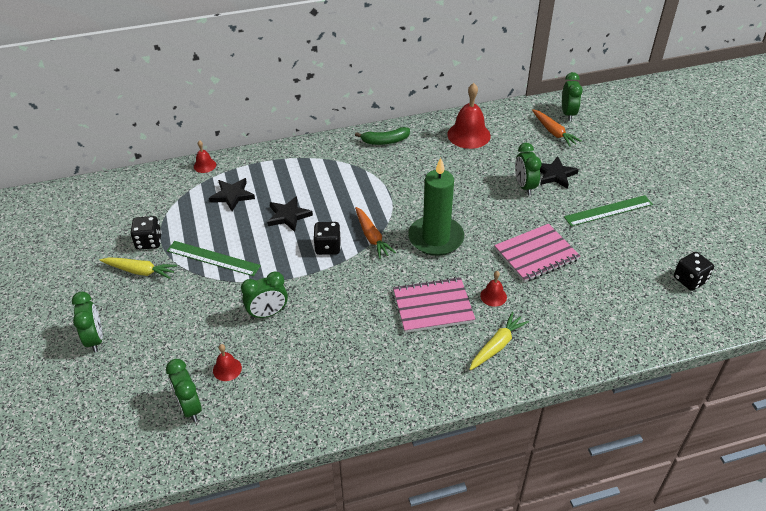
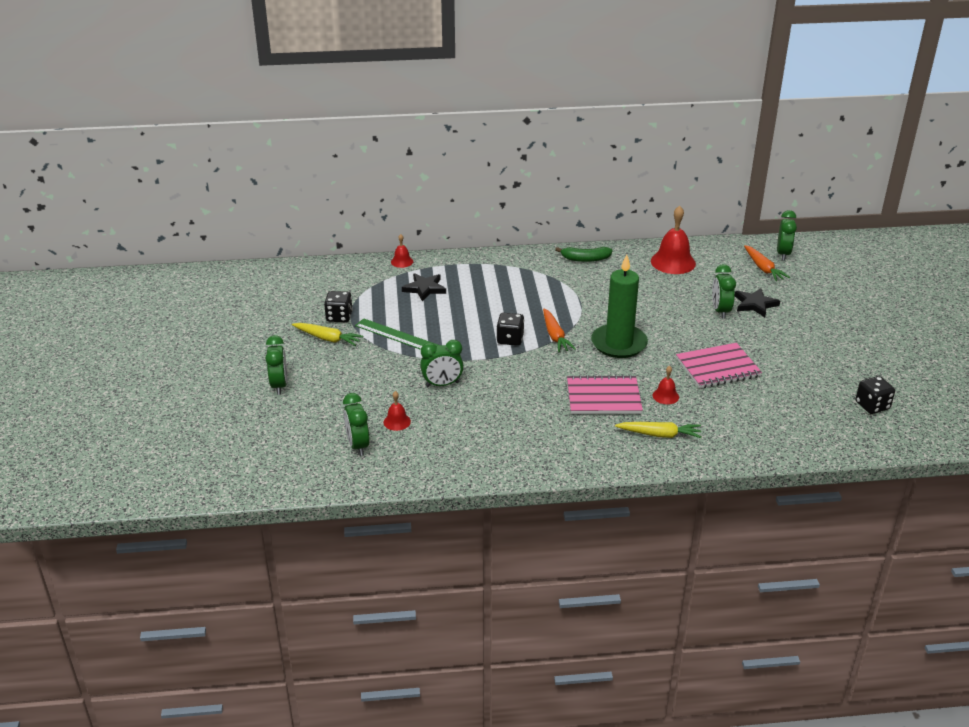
camera: 10 degrees right, 10 degrees down
(288, 216) = (476, 310): black star -> none
(497, 346) = (659, 435): yellow carrot -> yellow carrot turned 45 degrees clockwise
(608, 210) = (803, 340): green ruler -> none

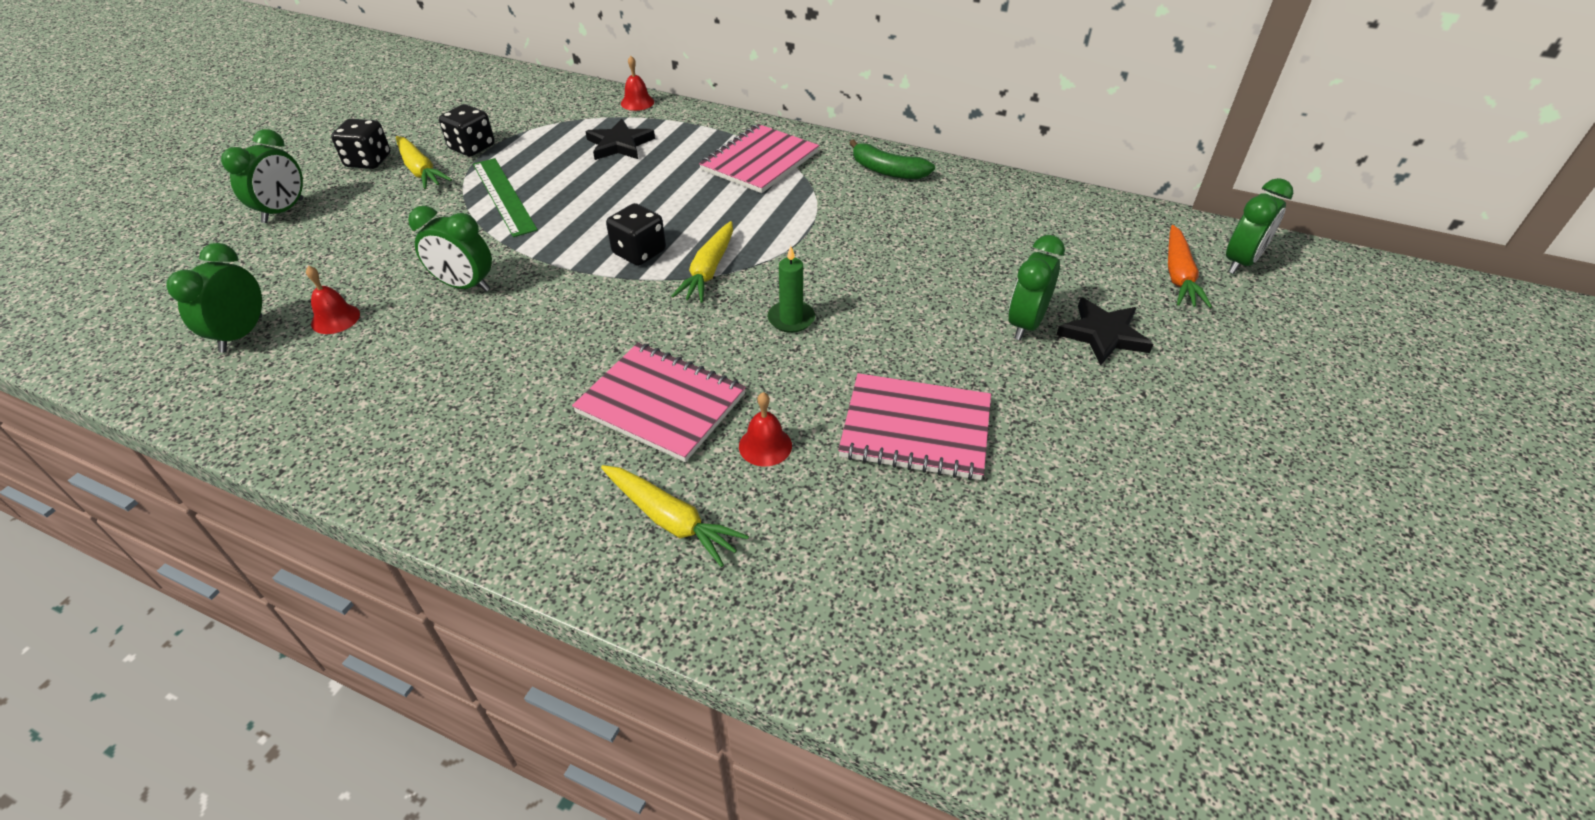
camera: 30 degrees right, 10 degrees up
(514, 274) = (759, 161): none -> pink notebook
(555, 336) = (708, 270): orange carrot -> yellow carrot
(619, 344) = (791, 319): green candle -> green candle, size x0.46
(673, 262) = (1023, 216): red bell -> none
(872, 406) = (1172, 659): black dice -> black dice (368, 161)

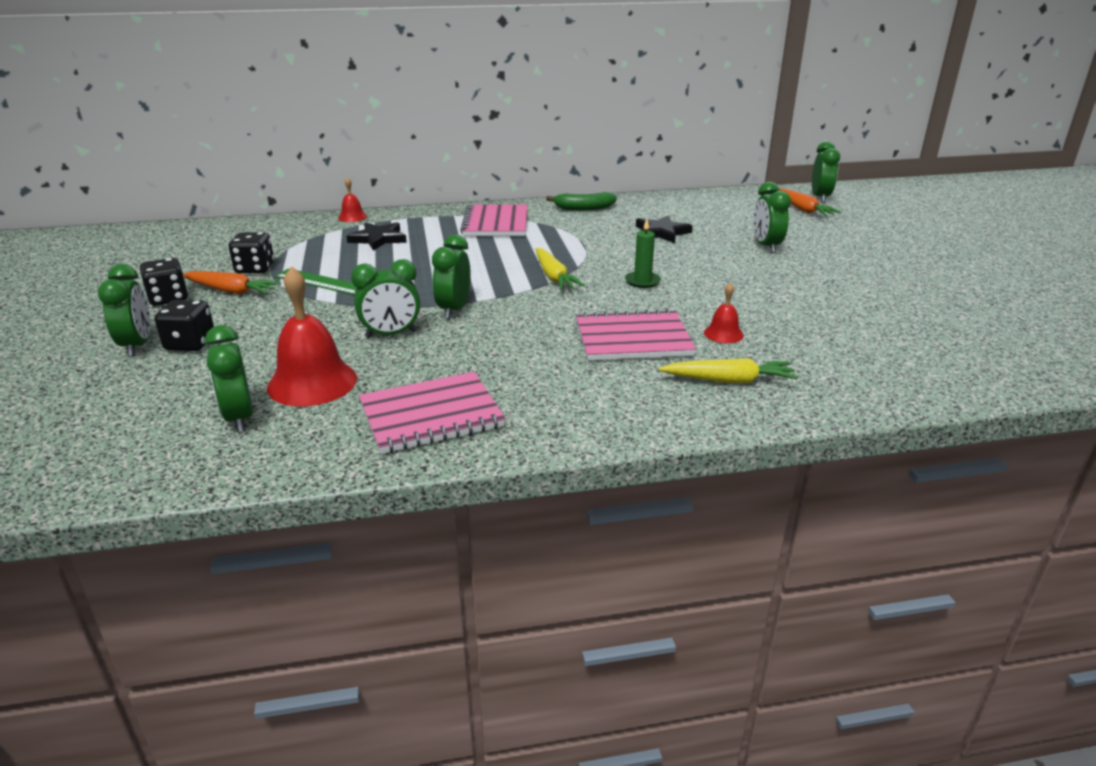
camera: 35 degrees left, 15 degrees down
(335, 319) = (312, 382): red bell -> red bell, size x2.00
(420, 170) = (231, 291): yellow carrot -> orange carrot
(556, 277) = (454, 310): none -> green clock
(639, 252) = (491, 282): black dice -> black dice (190, 343)
(915, 429) = (786, 300): pink notebook -> pink notebook (431, 415)
(1103, 334) = (807, 239): black star -> black star (661, 232)

